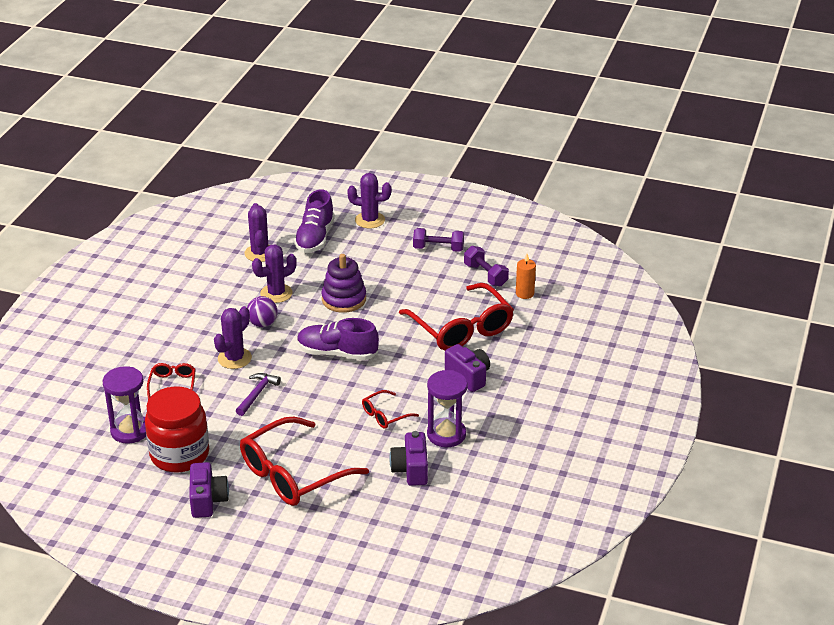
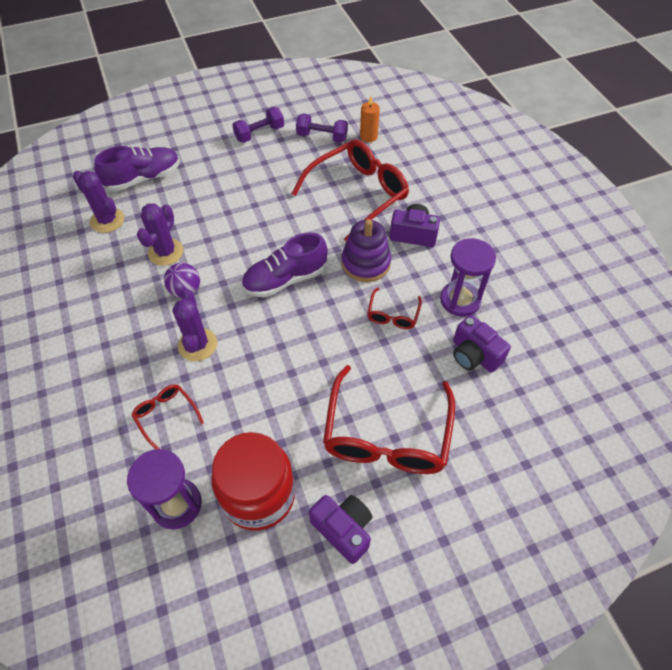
camera: 40 degrees left, 20 degrees up
(257, 394) = (260, 369): purple hammer -> none
(315, 238) = (143, 178): purple shoe -> purple shoe turned 90 degrees counterclockwise
(344, 299) = (233, 223): purple stacking toy -> purple stacking toy (366, 263)
(370, 220) = (174, 137): purple cactus -> none
(461, 328) = (358, 194): red glasses -> red glasses turned 60 degrees counterclockwise

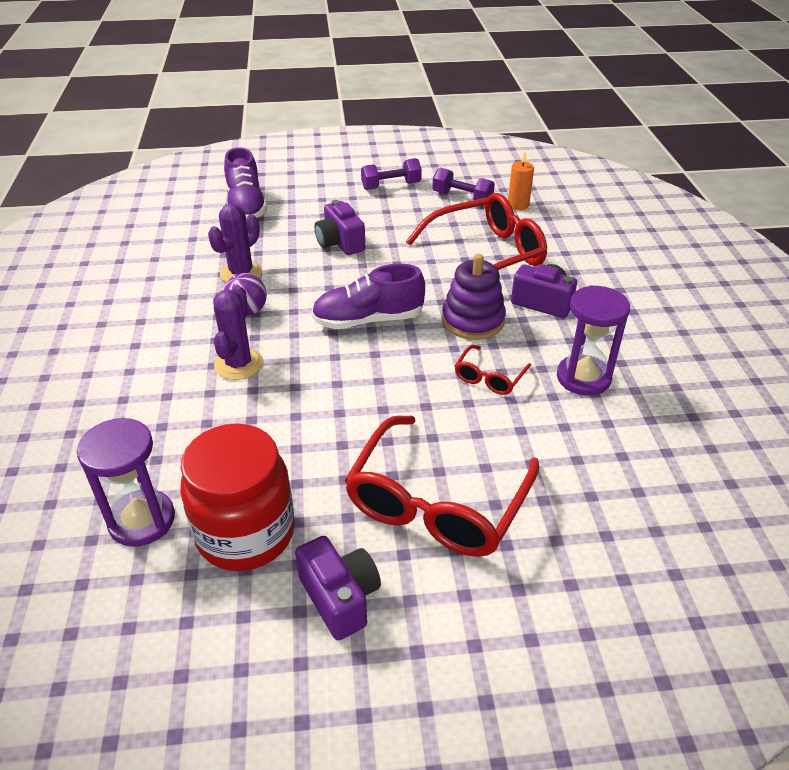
camera: 15 degrees right, 15 degrees down
(107, 220) = (190, 236): purple cactus -> none
(143, 178) = (246, 206): purple shoe -> purple shoe turned 90 degrees clockwise
(166, 415) = (171, 426): red glasses -> none
(474, 355) = (585, 439): purple camera -> purple camera (340, 243)

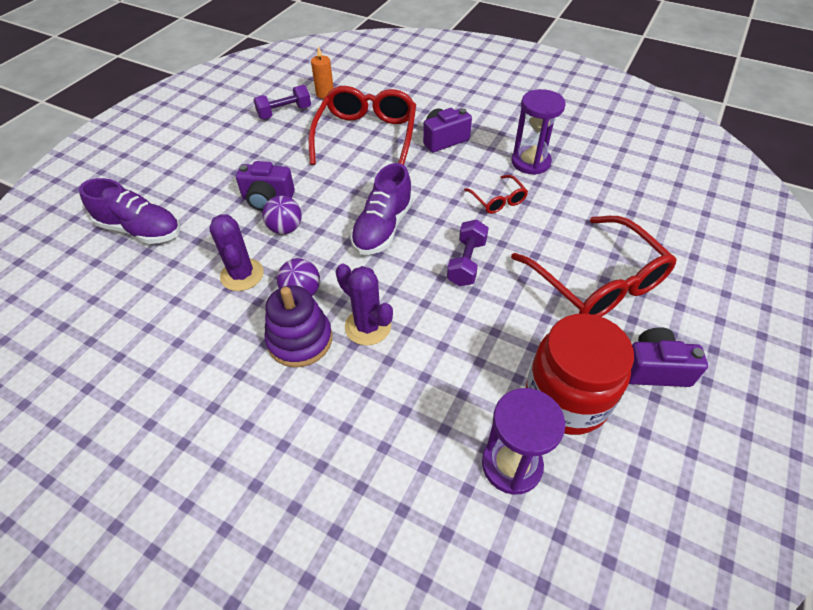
camera: 55 degrees left, 10 degrees up
(313, 269) = (285, 228): none -> purple ball
(391, 186) = (222, 137): purple dumbbell -> purple dumbbell (466, 262)
(473, 320) = (433, 178): purple stacking toy -> purple stacking toy (300, 340)

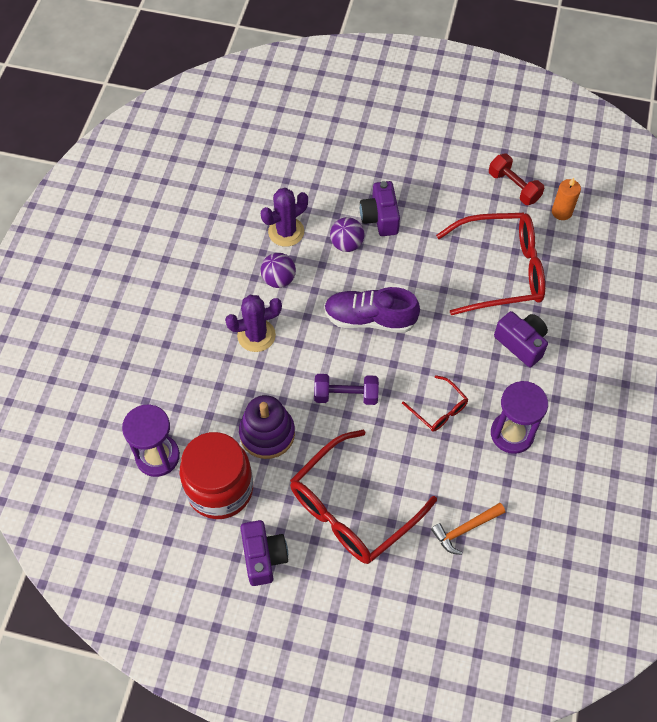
camera: 75 degrees right, 10 degrees up
(141, 230) = (315, 143): purple shoe -> none
(284, 112) = (514, 187): purple dumbbell -> red dumbbell
(300, 340) = (232, 293): purple stacking toy -> purple stacking toy (267, 433)
(368, 326) = (256, 335): purple cactus -> purple cactus turned 45 degrees clockwise
(498, 200) = (439, 410): red glasses -> red glasses turned 90 degrees counterclockwise
(622, 208) = (465, 529): none -> orange hammer

